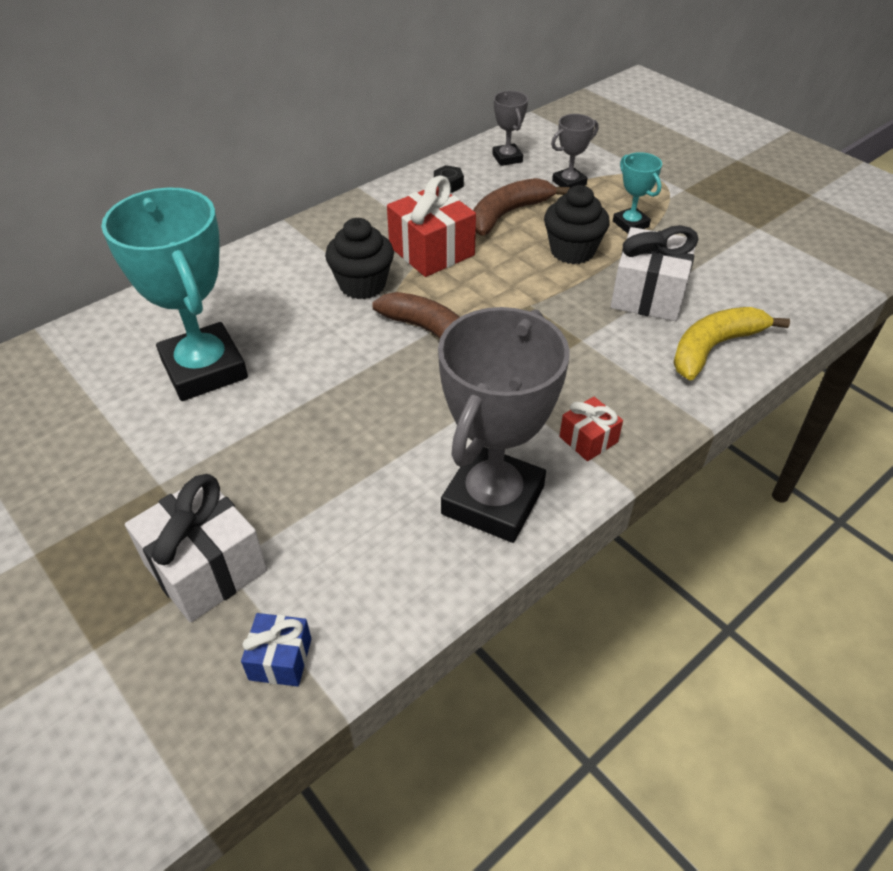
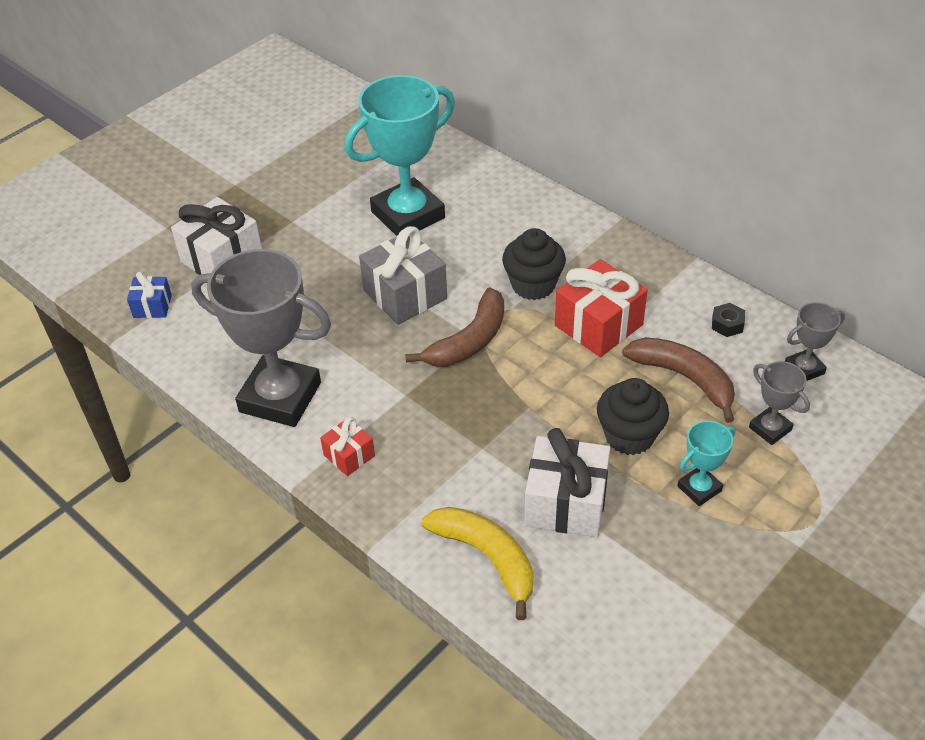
camera: 85 degrees right, 0 degrees up
(346, 380) = (405, 295): none -> grey gift

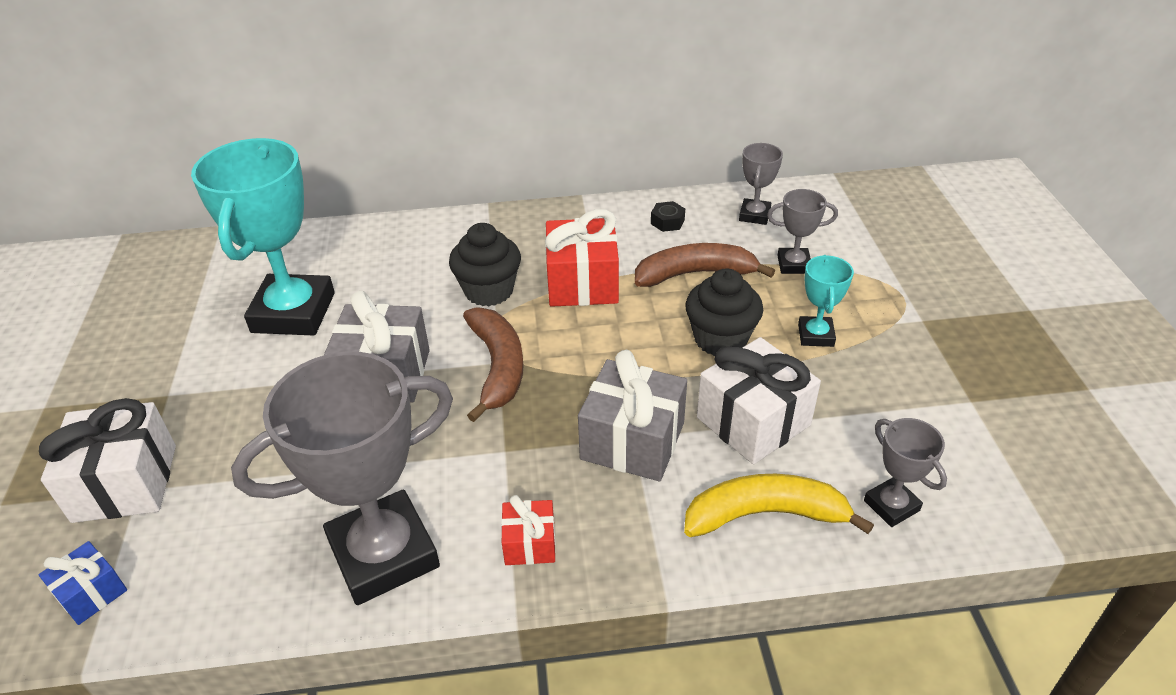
camera: 50 degrees left, 5 degrees down
(479, 450) = (632, 441): none -> grey gift
(567, 624) = (891, 505): none -> grey trophy

